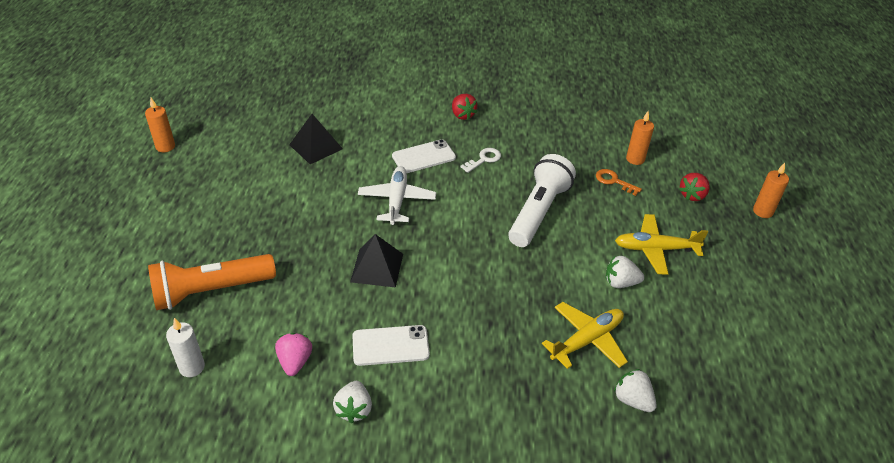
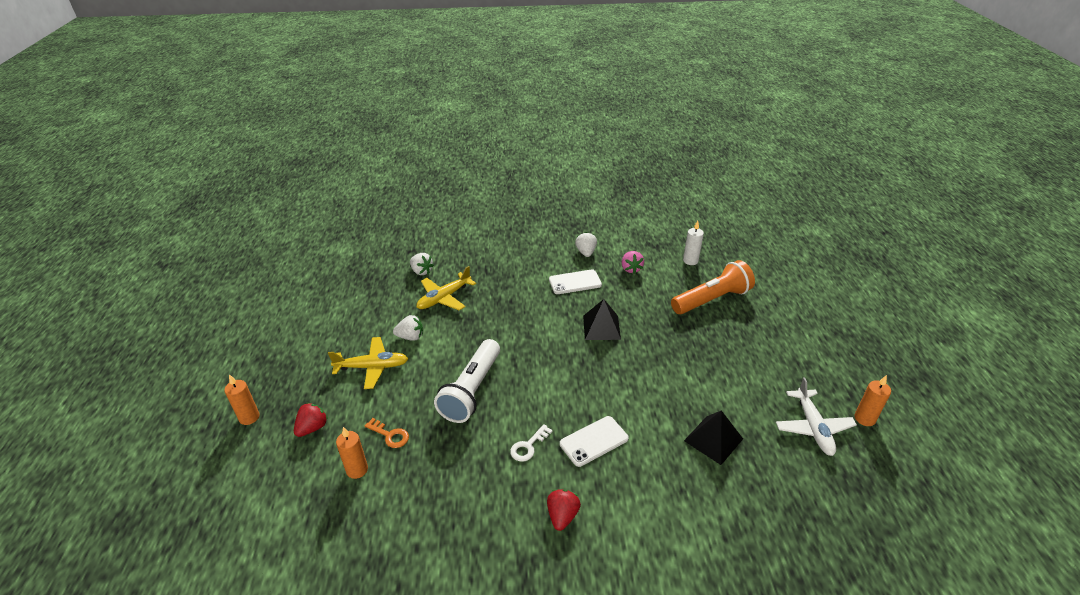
camera: 175 degrees right, 5 degrees down
(397, 200) = (605, 386): white plane -> white plane (813, 427)
(462, 115) = (562, 516): red strawberry -> red strawberry turned 45 degrees clockwise

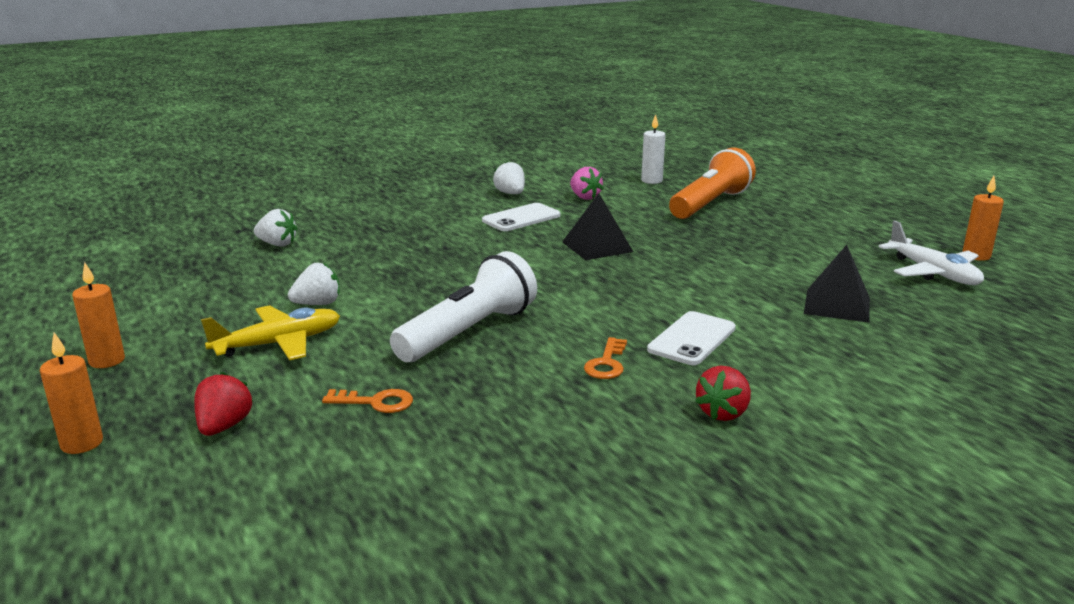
camera: 25 degrees left, 15 degrees down
(357, 470) = (351, 450): orange candle -> orange candle (107, 361)
(444, 298) = (338, 261): yellow plane -> none
(472, 390) = (468, 332): white flashlight -> white flashlight turned 135 degrees counterclockwise
(528, 446) = (606, 363): white key -> orange key
(562, 516) = (723, 413): red strawberry -> red strawberry turned 135 degrees counterclockwise

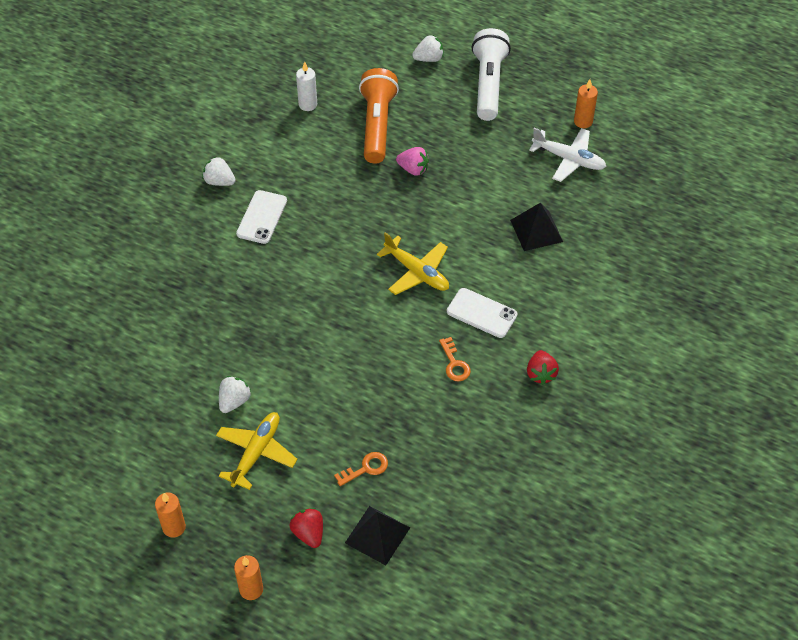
camera: 35 degrees left, 30 degrees up
(277, 244) = (122, 348): white strawberry -> white strawberry (429, 58)
(468, 332) = (354, 378): white flashlight -> white flashlight (488, 84)
(584, 197) = (280, 159): pink strawberry -> pink strawberry (413, 169)
(597, 246) = (347, 232): black pyramid -> black pyramid (377, 535)
(643, 289) = (417, 272): none -> yellow plane
(692, 339) = (481, 313): white phone -> white phone turned 60 degrees counterclockwise

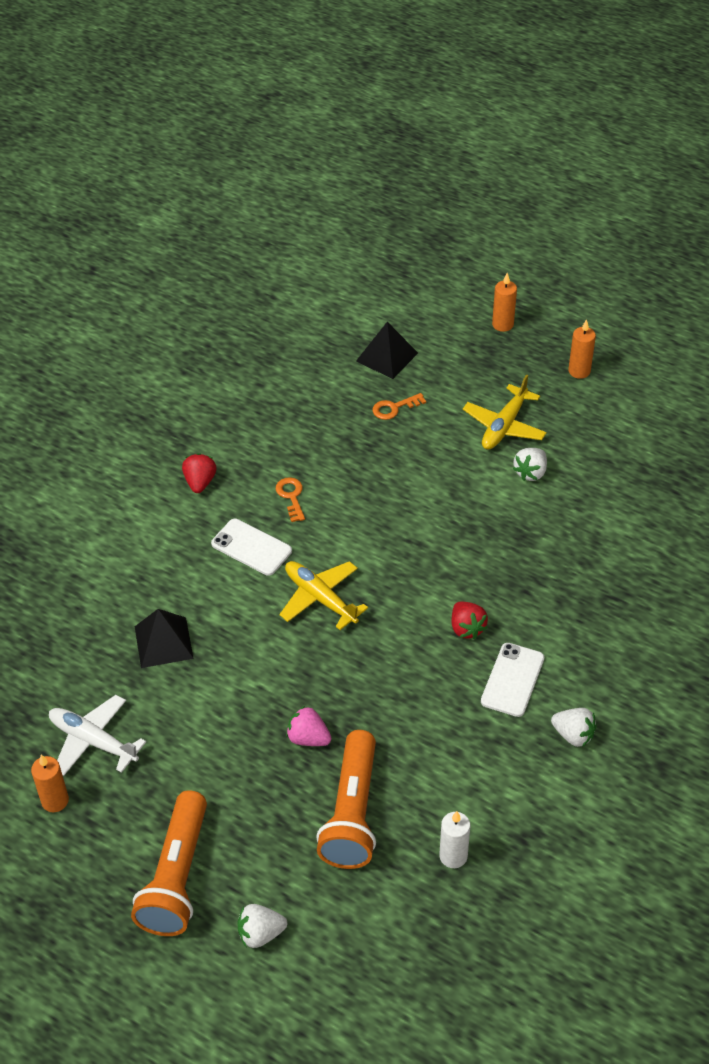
camera: 175 degrees left, 5 degrees down
(308, 533) = (451, 361): red strawberry -> red strawberry (466, 628)
(488, 84) = (177, 876): white flashlight -> orange flashlight

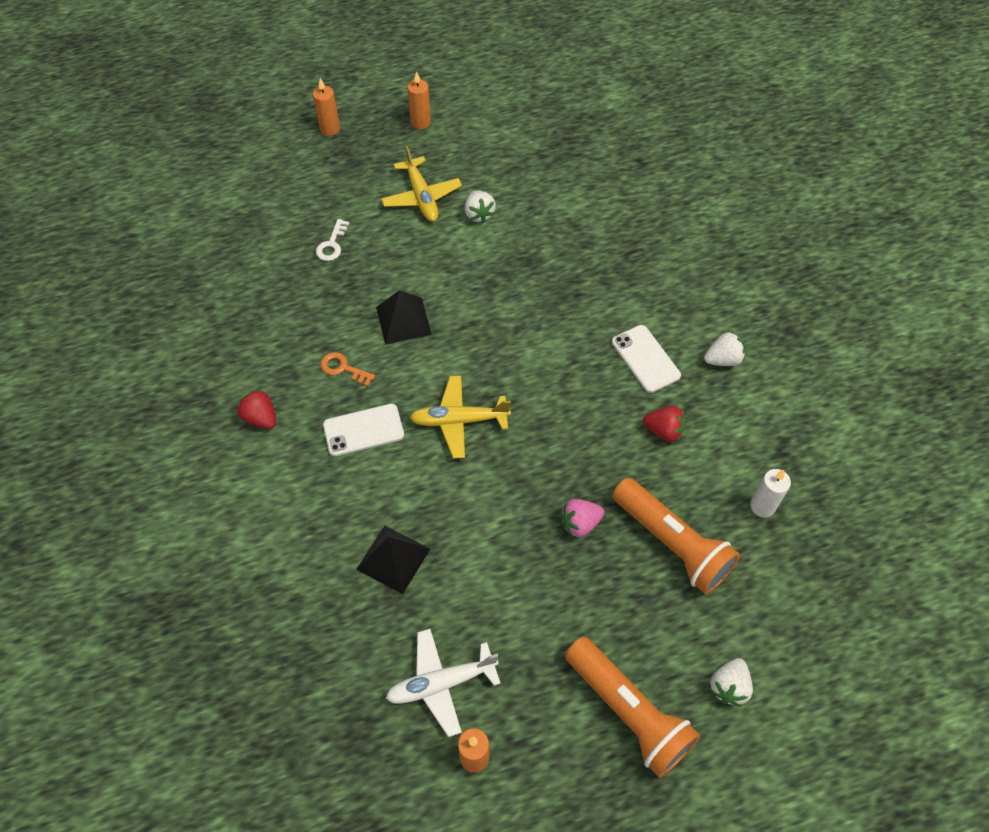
camera: 50 degrees left, 10 degrees up
(387, 357) = (278, 213): black pyramid -> black pyramid (403, 320)
(394, 408) = (332, 244): orange key -> white key
(466, 628) = (576, 352): red strawberry -> red strawberry (664, 431)

